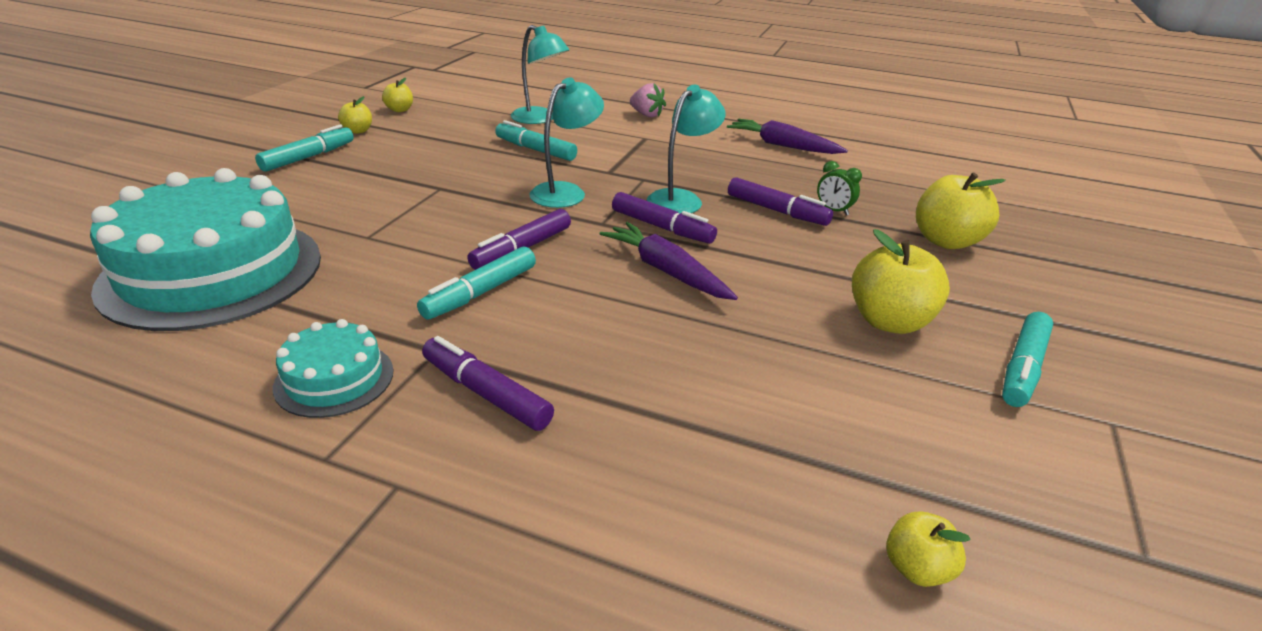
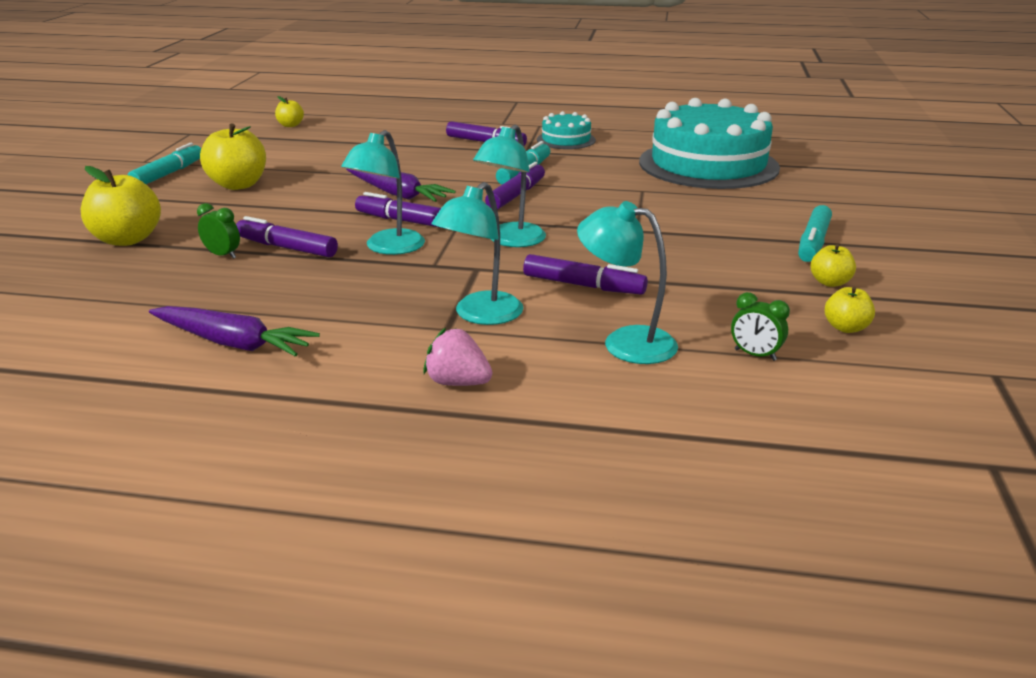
camera: 170 degrees right, 5 degrees down
(473, 106) = (755, 355): none -> green clock
(535, 150) = (583, 285): turquoise marker -> purple marker
(620, 141) = (480, 315): none -> turquoise lamp

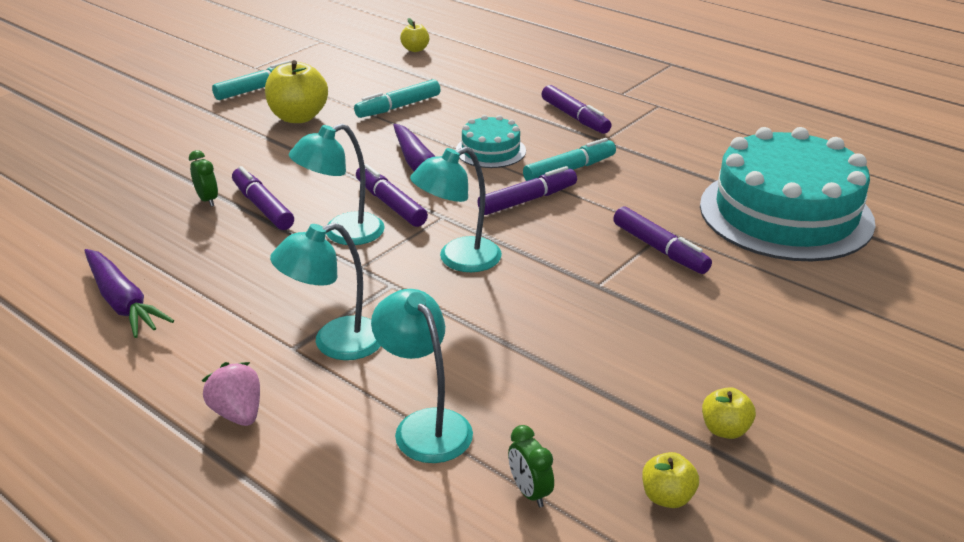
camera: 30 degrees right, 5 degrees up
(127, 239) = (158, 159): yellow apple -> none
(566, 140) = (663, 134): turquoise cake -> turquoise cake (490, 151)
(583, 285) = (464, 340): purple marker -> purple marker (660, 249)
(813, 243) = (774, 367): turquoise marker -> turquoise marker (398, 107)

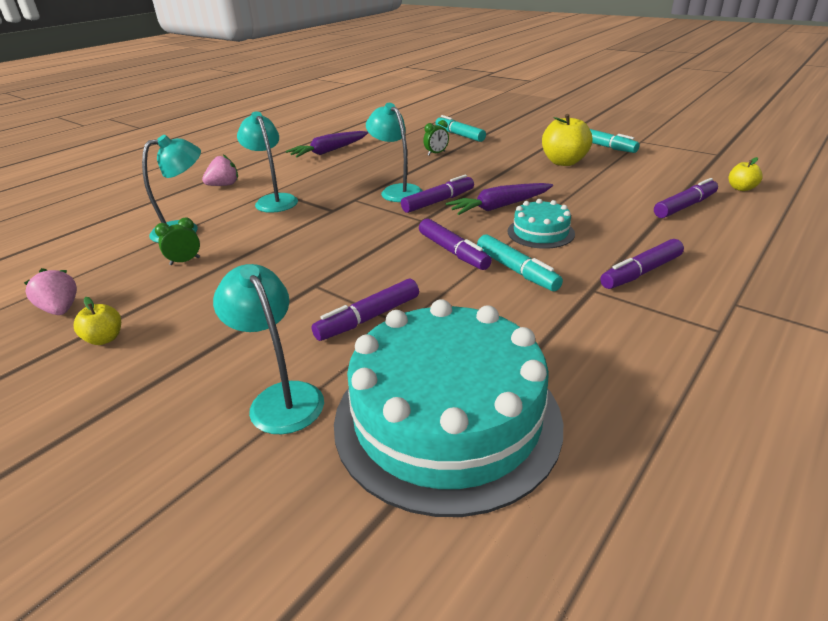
camera: 90 degrees right, 0 degrees up
(262, 207) = (429, 167): purple marker -> purple marker (685, 206)
(398, 107) = (605, 191): turquoise marker -> turquoise marker (459, 135)
(458, 259) = (360, 229): turquoise lamp -> turquoise lamp (281, 397)
(529, 492) = (106, 262): green clock -> green clock (185, 261)
(667, 497) = (61, 309): yellow apple -> pink strawberry

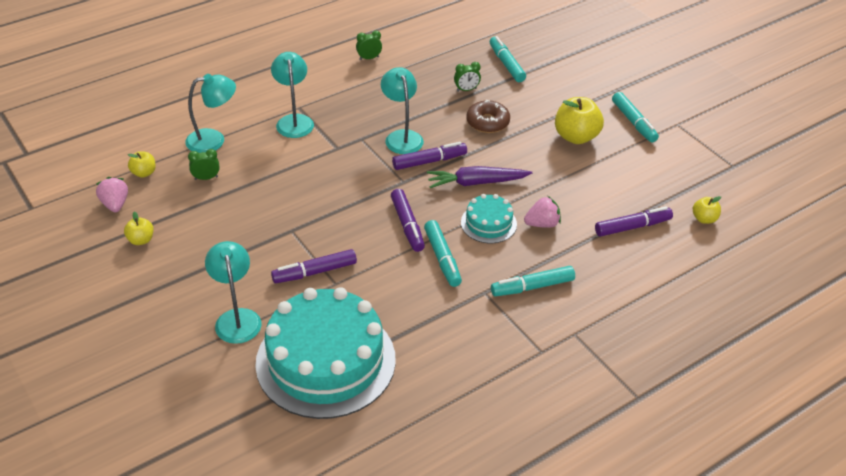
camera: 15 degrees right, 10 degrees up
(99, 272) = (144, 173): none -> yellow apple
(224, 185) = (259, 87): pink strawberry -> pink strawberry (542, 224)
(329, 151) = (369, 58): purple carrot -> green clock
(473, 168) = (487, 122): none -> brown donut
(641, 272) = (532, 287): purple marker -> turquoise marker

